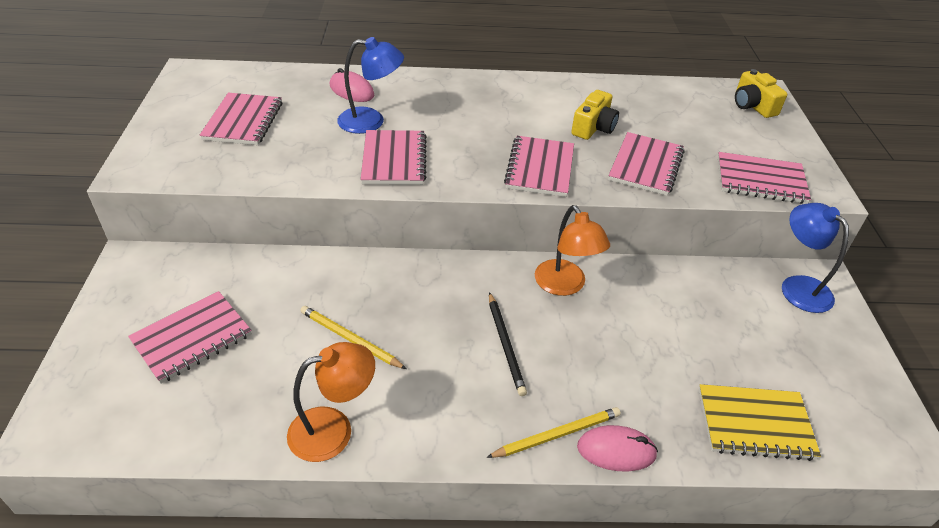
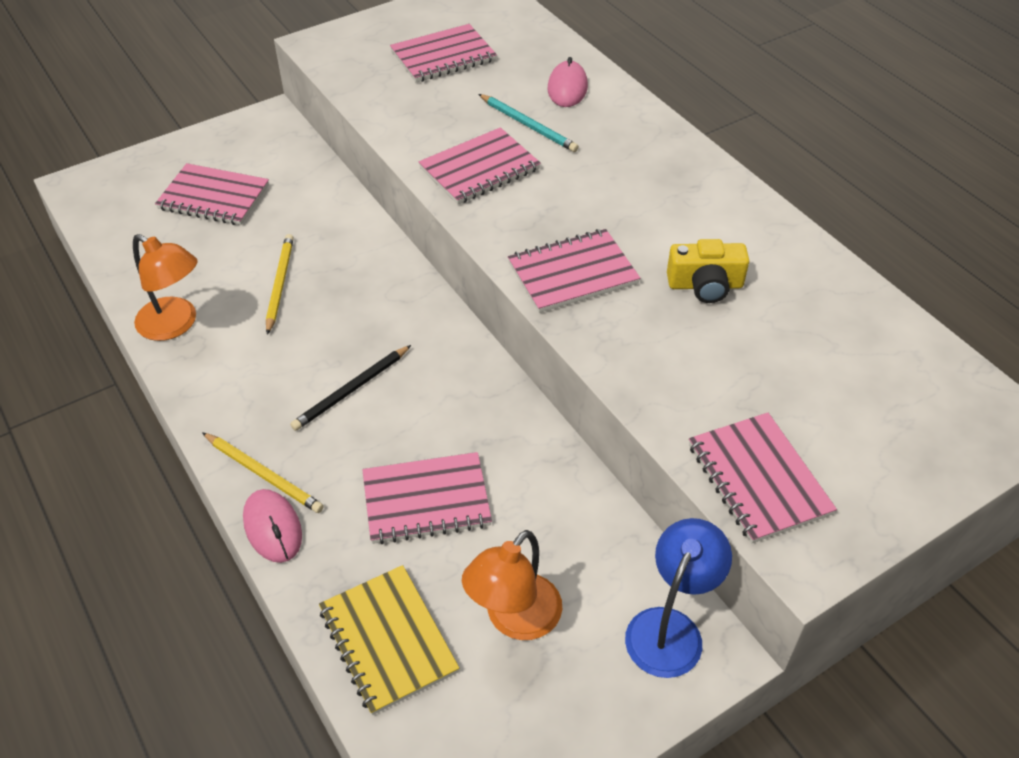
camera: 60 degrees right, 5 degrees up
(371, 121) = (528, 125): blue lamp -> turquoise pencil
(565, 285) = (475, 400): orange lamp -> orange lamp (514, 619)
(646, 166) = (672, 358): pink notebook -> pink notebook (426, 500)
(752, 106) = (953, 421): yellow camera -> none

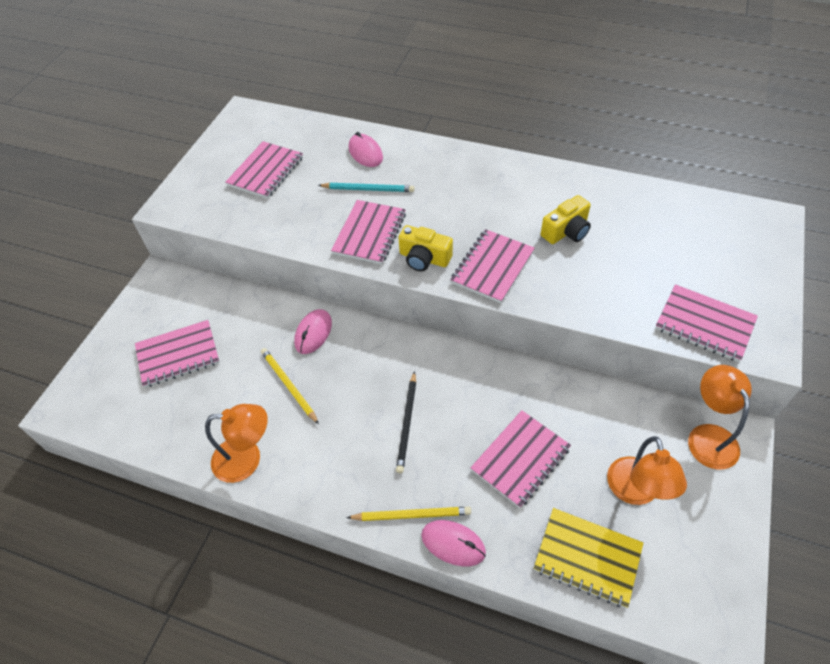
camera: 35 degrees left, 5 degrees up
(354, 250) = (313, 333): none -> pink mouse
(508, 223) = (424, 258): none -> yellow camera
(670, 628) = (708, 436): blue lamp -> orange lamp

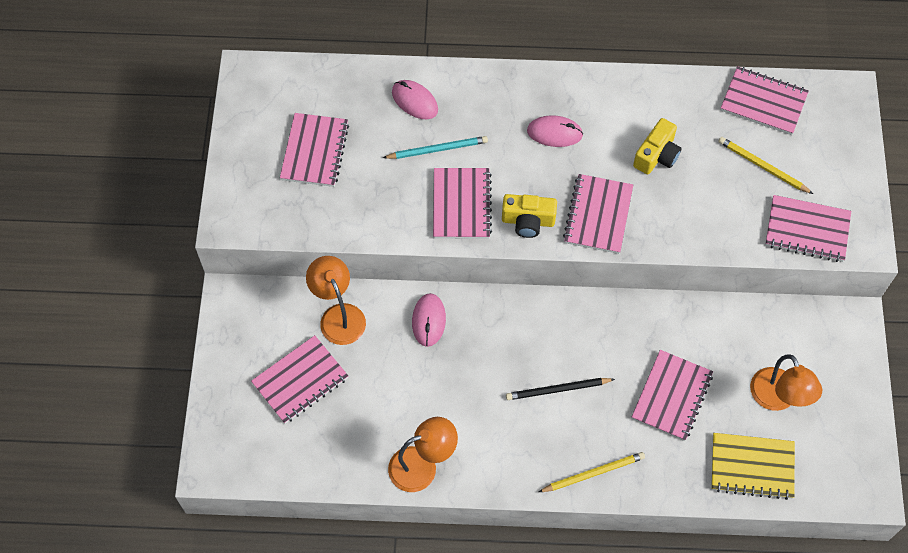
camera: 20 degrees left, 10 degrees up
(289, 386) = (429, 383): yellow pencil -> yellow pencil (763, 167)
(407, 423) = (558, 390): black pencil -> black pencil turned 90 degrees clockwise
(453, 544) = (637, 487): pink mouse -> pink mouse (554, 133)
(684, 210) = (763, 102): none -> pink notebook
(708, 436) = (828, 330): orange lamp -> orange lamp (339, 315)

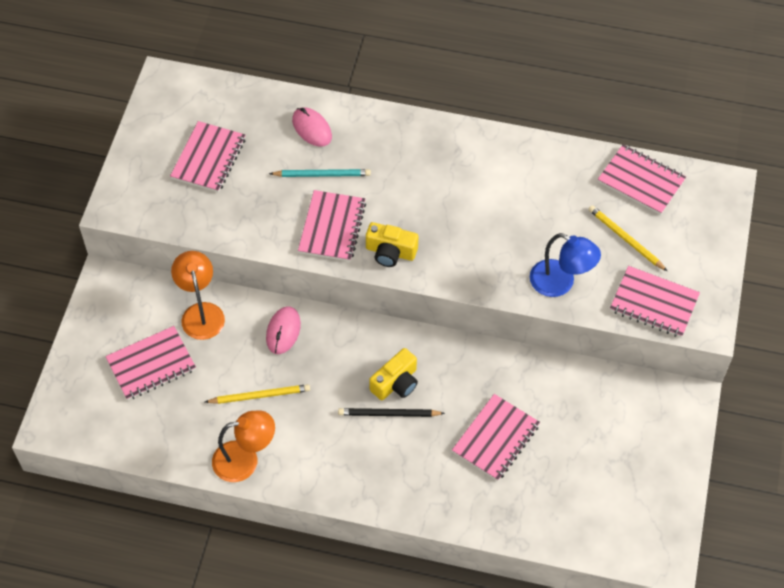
camera: 10 degrees right, 5 degrees down
(554, 133) = (435, 177): pink mouse -> none
(593, 473) = (403, 495): yellow pencil -> yellow pencil (259, 395)
(598, 215) = (457, 257): pink notebook -> none
(657, 155) = (527, 213): yellow camera -> yellow camera (396, 383)
(708, 225) = (560, 283): none -> blue lamp
(752, 467) = (556, 516): yellow notebook -> none
(777, 398) = (597, 458): orange lamp -> none

